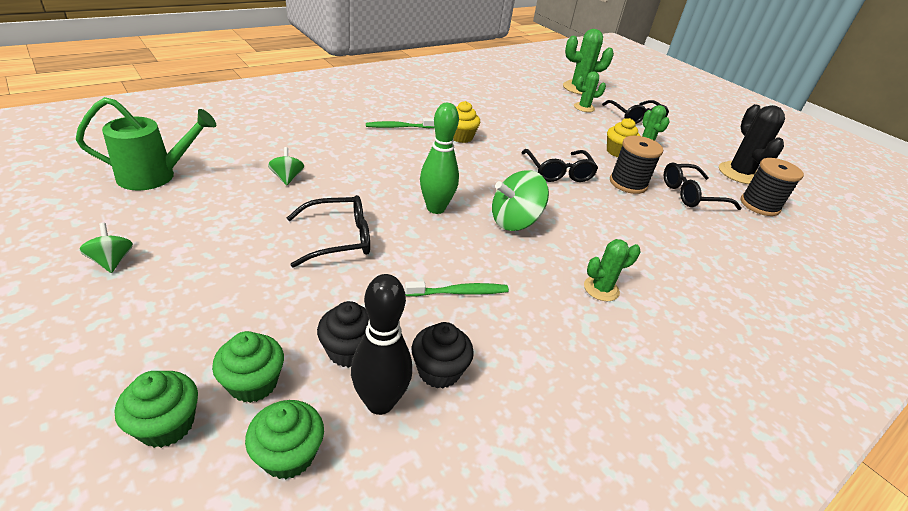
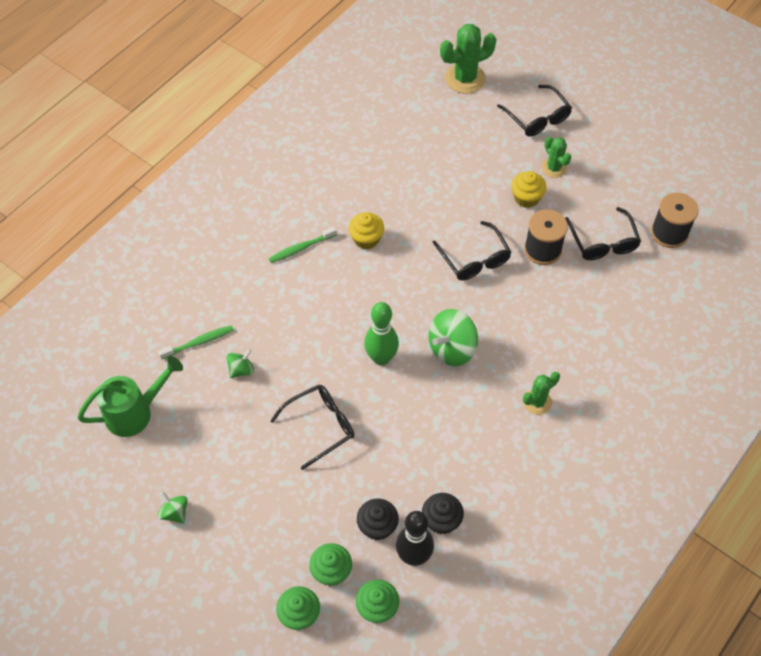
camera: 10 degrees left, 20 degrees up
(287, 178) = (241, 370): green spinning top -> green spinning top turned 75 degrees clockwise
(459, 292) = (432, 447): green toothbrush -> green toothbrush (199, 342)
(584, 107) = (478, 122): green cactus -> none
(690, 194) = (603, 243): black glasses -> black glasses turned 75 degrees counterclockwise
(739, 173) = (651, 185): black cactus -> none

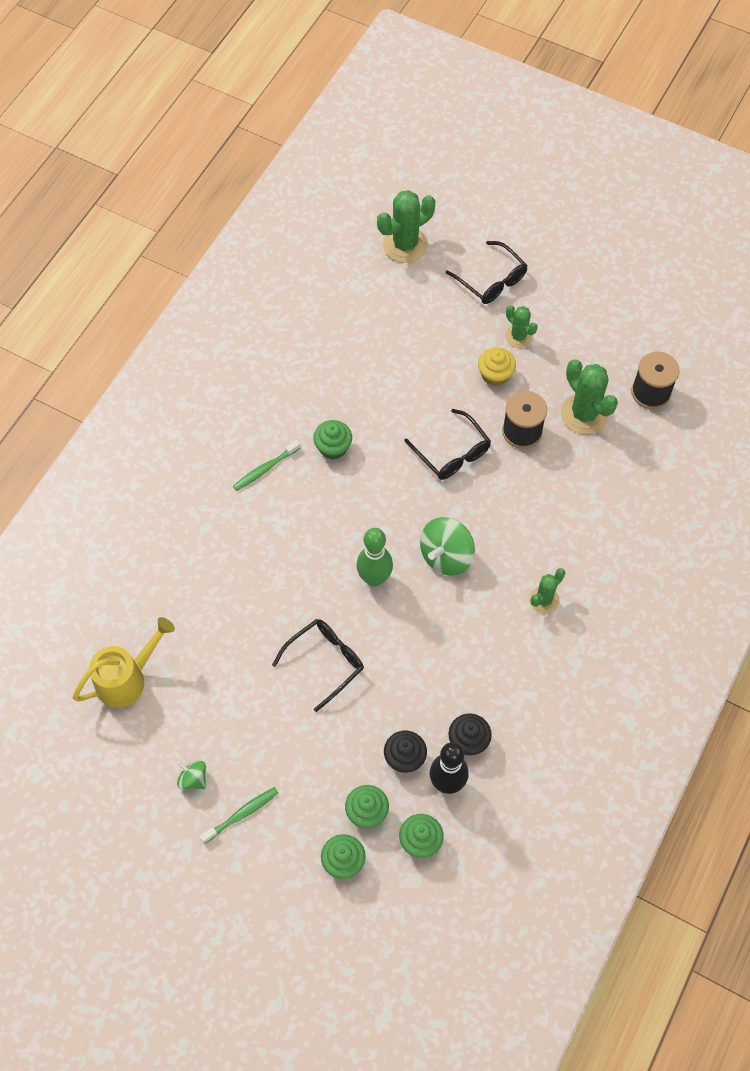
camera: 10 degrees left, 5 degrees up
(135, 412) = (127, 679): green watering can -> yellow watering can
(199, 342) = (178, 591): green toothbrush -> green toothbrush (241, 814)
(241, 370) = (229, 614): green spinning top -> none
(366, 239) = (333, 448): yellow cupcake -> green cupcake
(603, 243) = (584, 414): black glasses -> green cactus

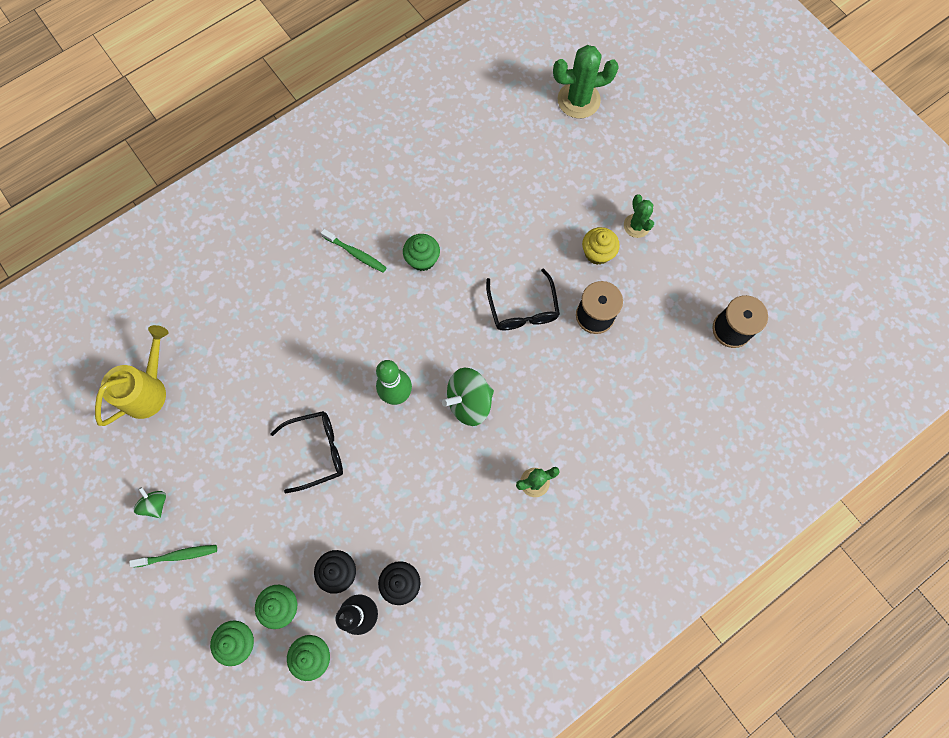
camera: 25 degrees right, 10 degrees up
(127, 679) = (148, 390): yellow watering can -> yellow watering can turned 45 degrees counterclockwise
(265, 469) = (356, 253): green toothbrush -> green toothbrush turned 135 degrees counterclockwise
(492, 281) = (639, 164): black glasses -> none
(584, 414) = (659, 323): green cactus -> none

